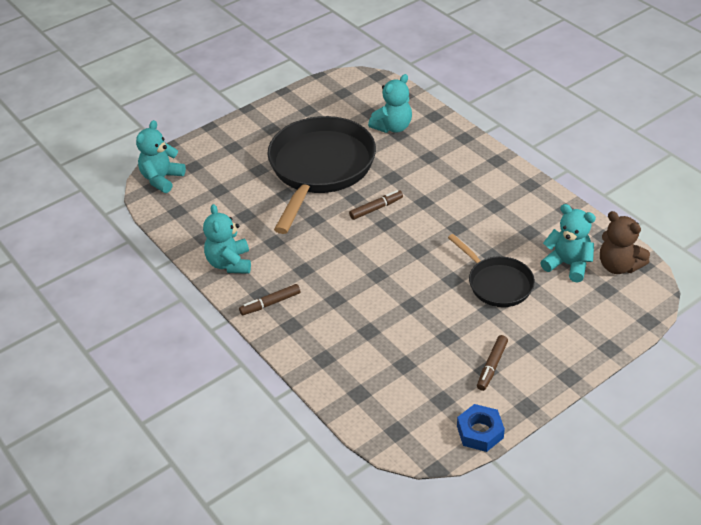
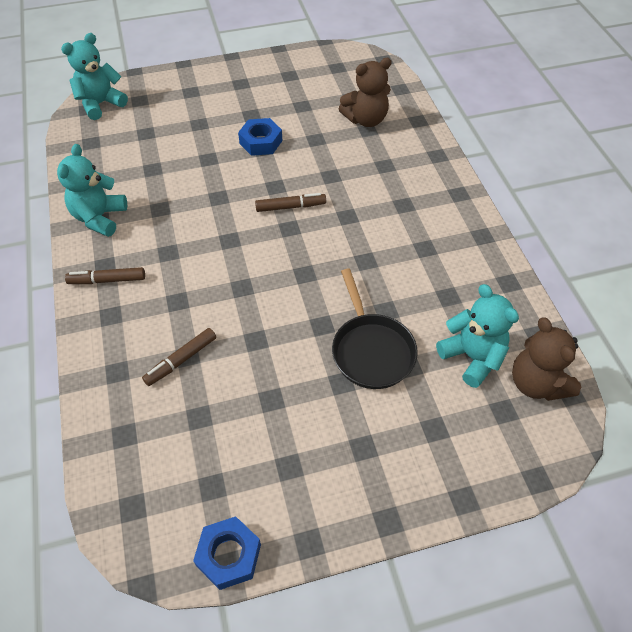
camera: 20 degrees right, 10 degrees up
(320, 168) = (261, 142): black pan -> blue nut
(392, 127) = (366, 119): turquoise teddy bear -> brown teddy bear
(492, 366) = (300, 463): brown marker -> brown marker (181, 360)

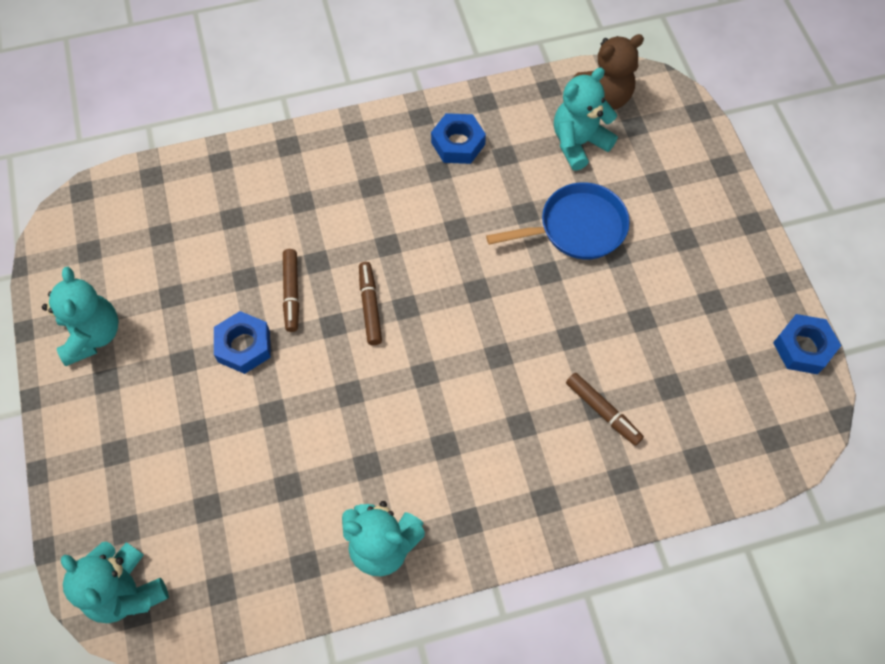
camera: 90 degrees left, 10 degrees up
(107, 280) = (492, 513): brown marker -> brown marker (292, 293)
(273, 75) = (92, 335): none -> turquoise teddy bear
(366, 119) = (211, 219): brown teddy bear -> none
(371, 350) = (577, 228): black pan -> blue pan
(456, 261) = (458, 143): none -> blue nut

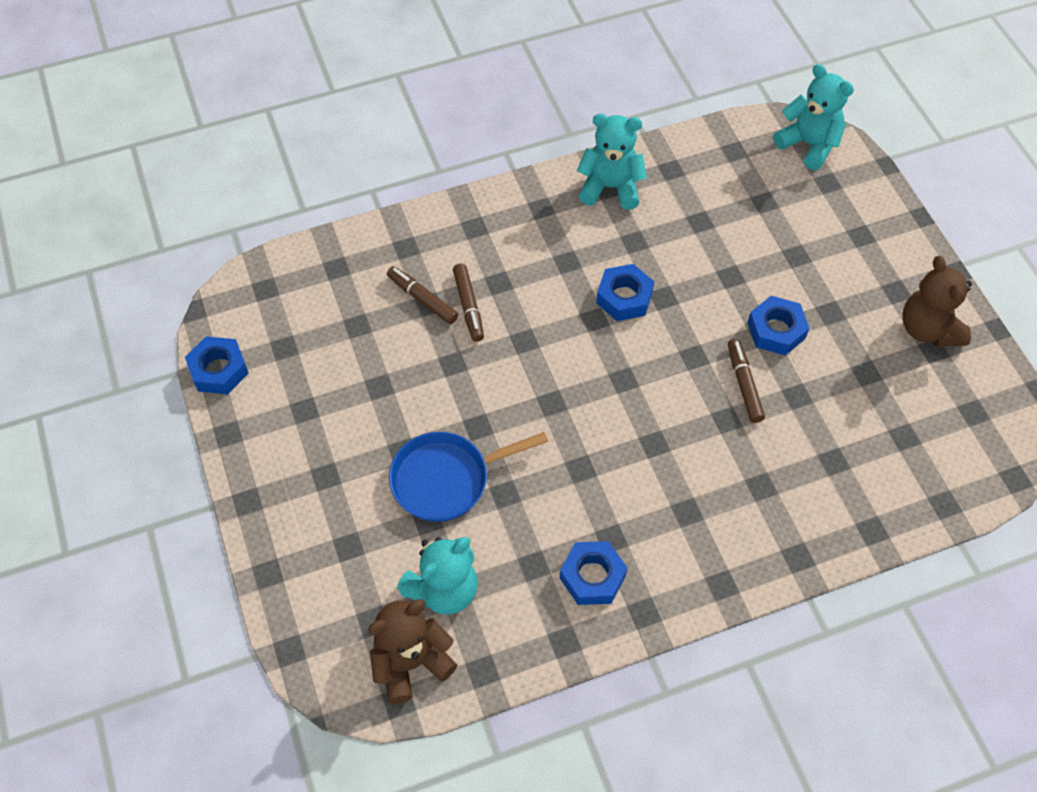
camera: 175 degrees right, 5 degrees down
(92, 335) = (928, 329): turquoise teddy bear -> brown teddy bear
(370, 306) = (660, 377): brown marker -> brown marker (468, 306)
(390, 396) = (624, 297): none -> blue nut

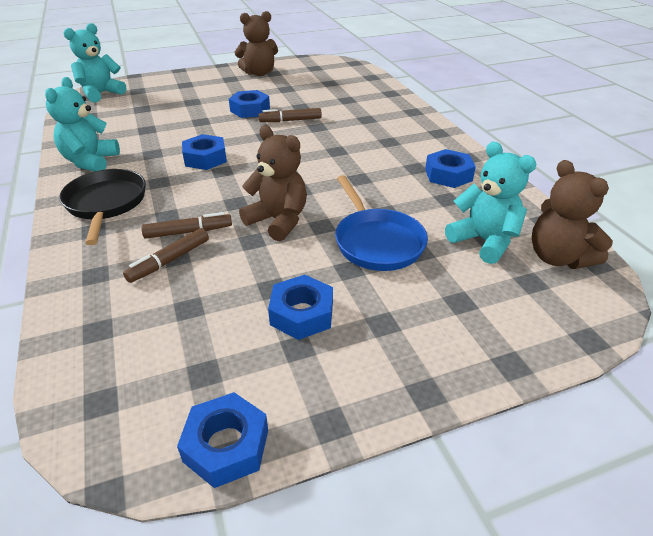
camera: 90 degrees left, 20 degrees down
(342, 411) = (302, 314): none -> blue nut
(487, 384) = (278, 221): none -> brown teddy bear
(520, 225) = (106, 204): none -> black pan

